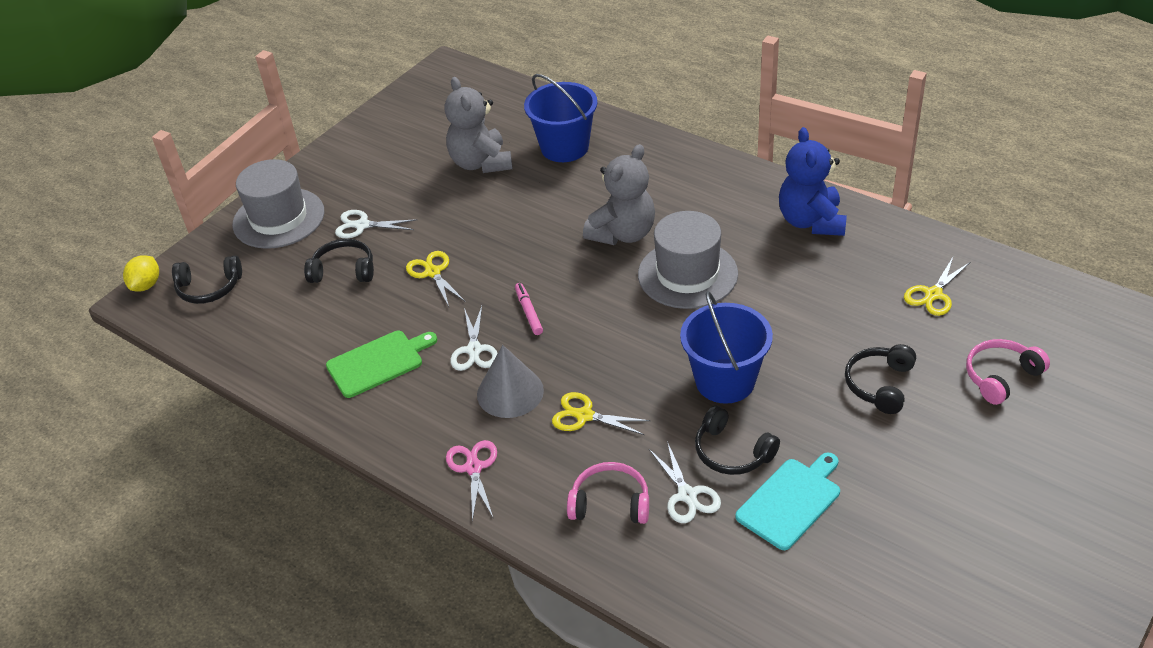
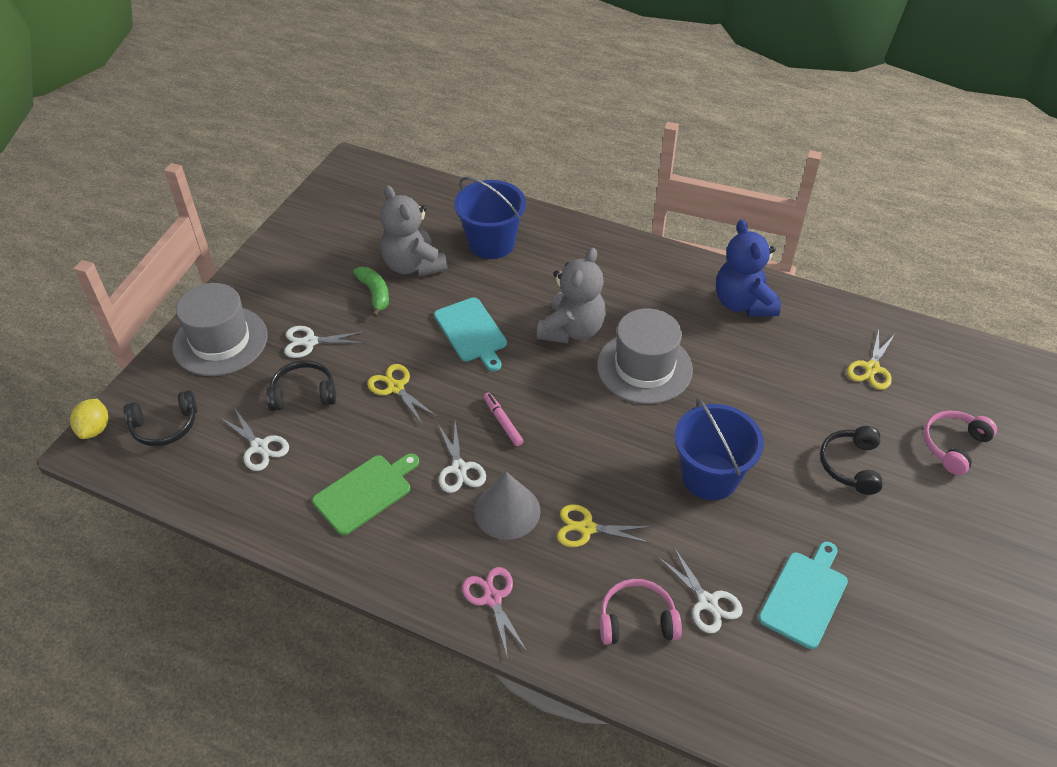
camera: 15 degrees left, 5 degrees up
(290, 313) = (259, 446): none -> white scissors
(436, 186) = (375, 294): none -> green banana
(521, 228) = (471, 332): none -> turquoise cutting board
(732, 452) = (736, 551): black headphones -> none

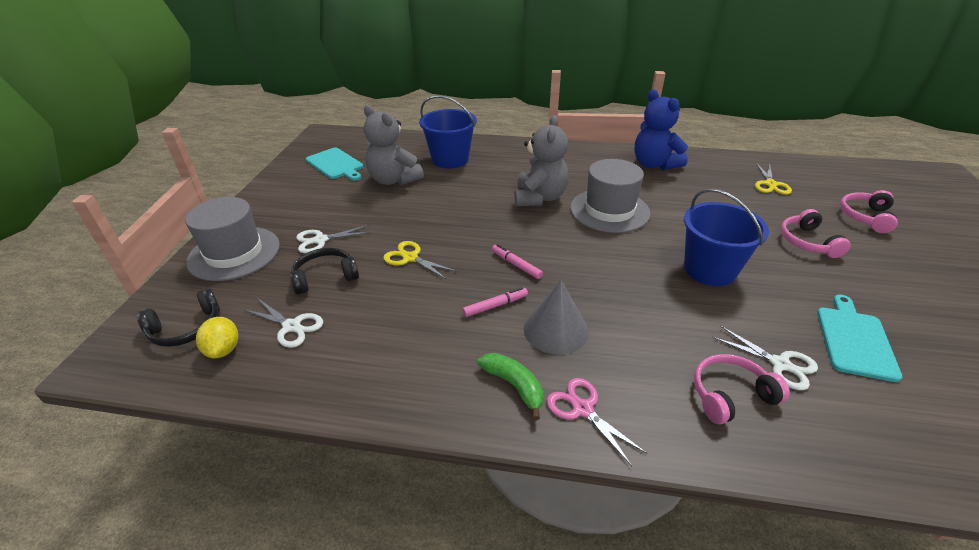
camera: 15 degrees left, 10 degrees down
(95, 429) = (106, 345): yellow lemon -> yellow lemon (224, 349)
(365, 492) = (412, 343): green cutting board -> none
(375, 294) = (368, 201): green banana -> green banana (514, 386)
(459, 468) = (495, 306): white scissors -> pink marker
(471, 332) = (460, 211): turquoise cutting board -> turquoise cutting board (335, 164)
(587, 528) = (635, 328): yellow scissors -> none
(850, 465) = (807, 242): black headphones -> pink headphones

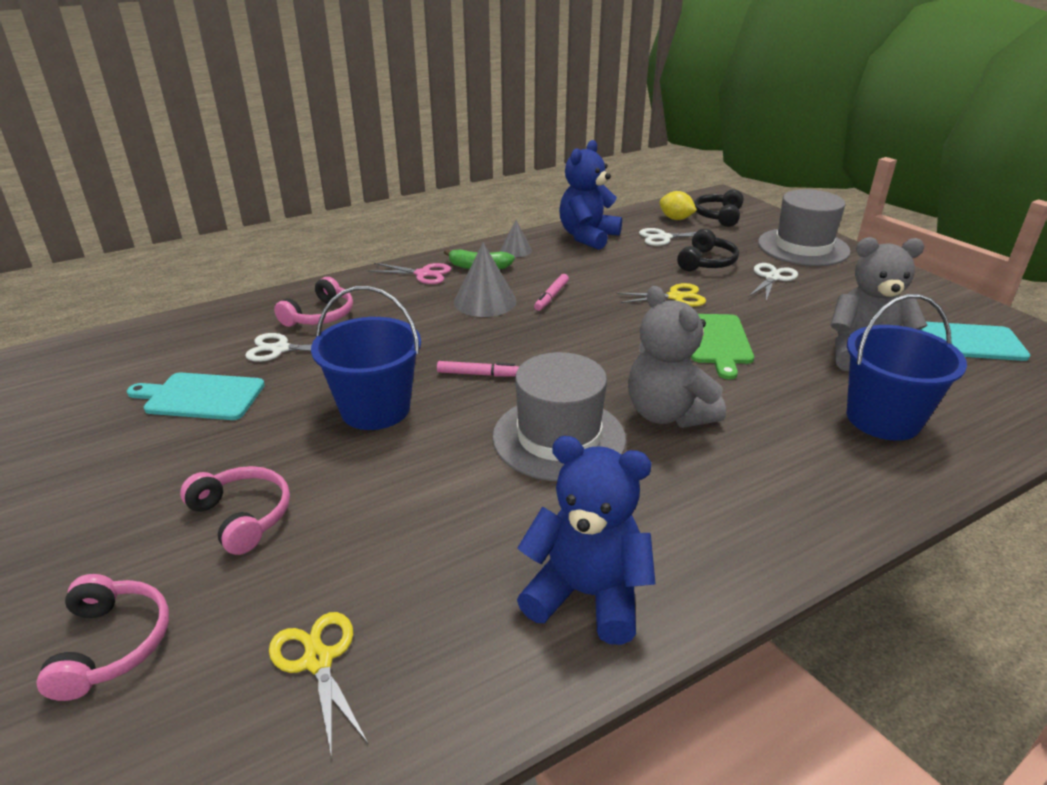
camera: 140 degrees right, 5 degrees down
(348, 373) = (588, 237): none -> blue teddy bear
(445, 395) = (516, 250): none -> grey cone
(448, 218) = (716, 341): none -> green cutting board
(516, 265) = (578, 329): pink marker -> pink marker (477, 374)
(854, 340) = (201, 396): turquoise cutting board -> turquoise cutting board turned 120 degrees clockwise

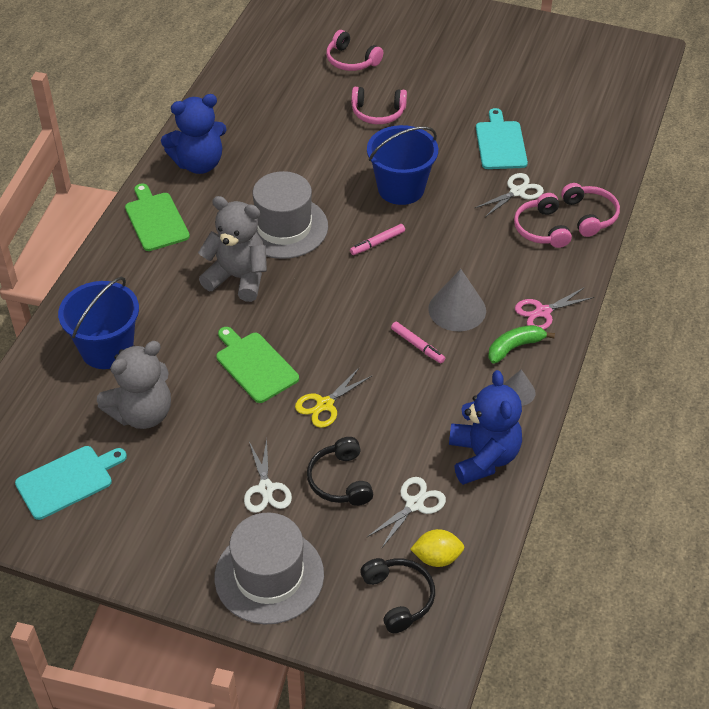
camera: 140 degrees right, 15 degrees up
(201, 396) = (500, 143): turquoise cutting board -> turquoise cutting board turned 60 degrees counterclockwise
(265, 306) = (589, 215): none -> pink headphones
(318, 660) = (274, 94): yellow scissors -> none
(551, 296) = (417, 345): pink marker -> pink marker turned 150 degrees clockwise
(727, 537) = (156, 220): none -> green cutting board

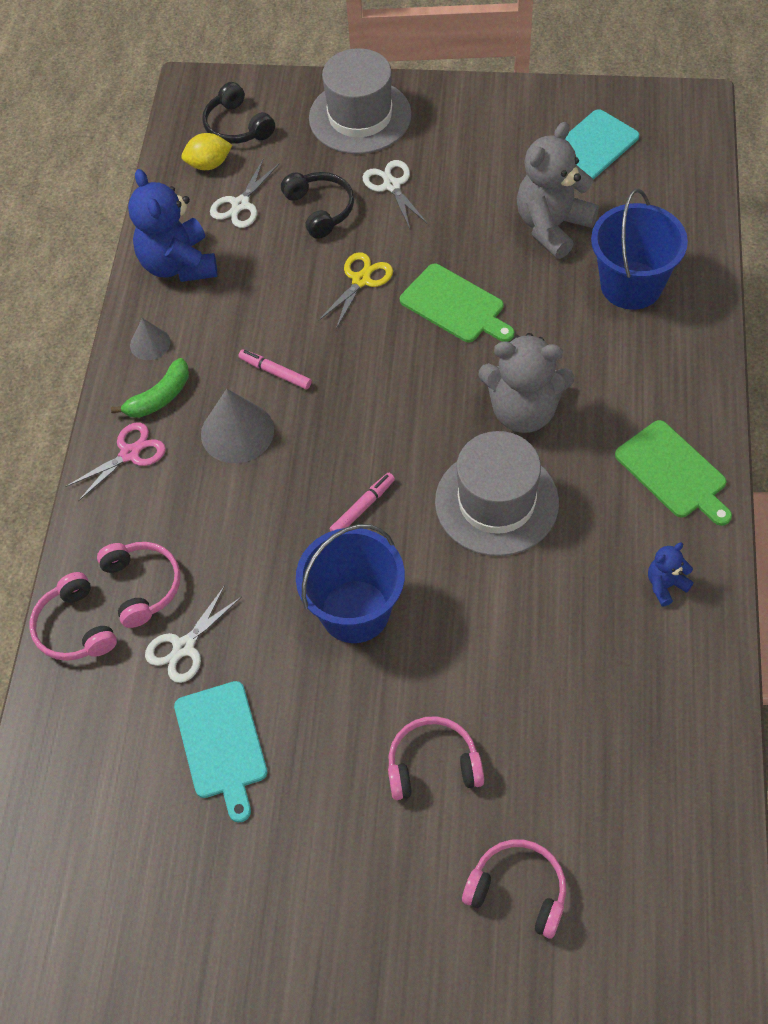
camera: 170 degrees right, 10 degrees up
(199, 163) = (665, 585): blue teddy bear -> blue teddy bear, size x0.47

